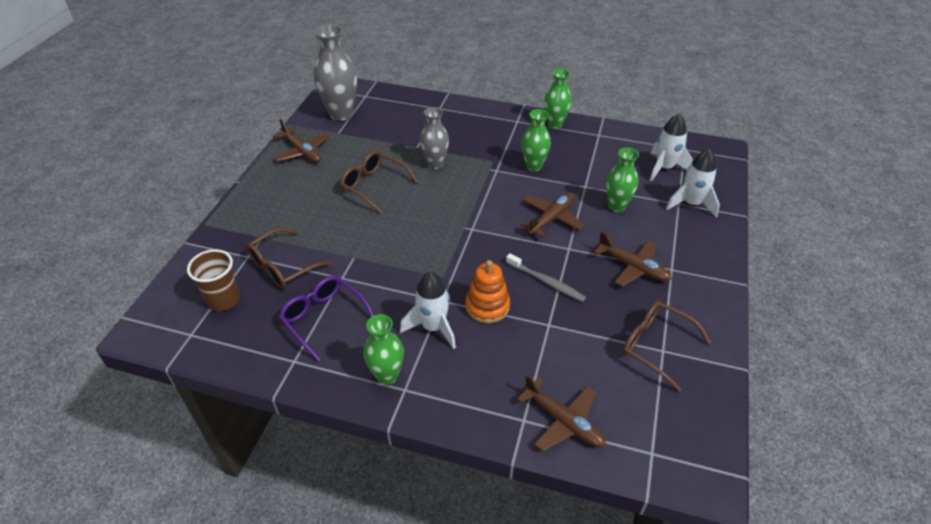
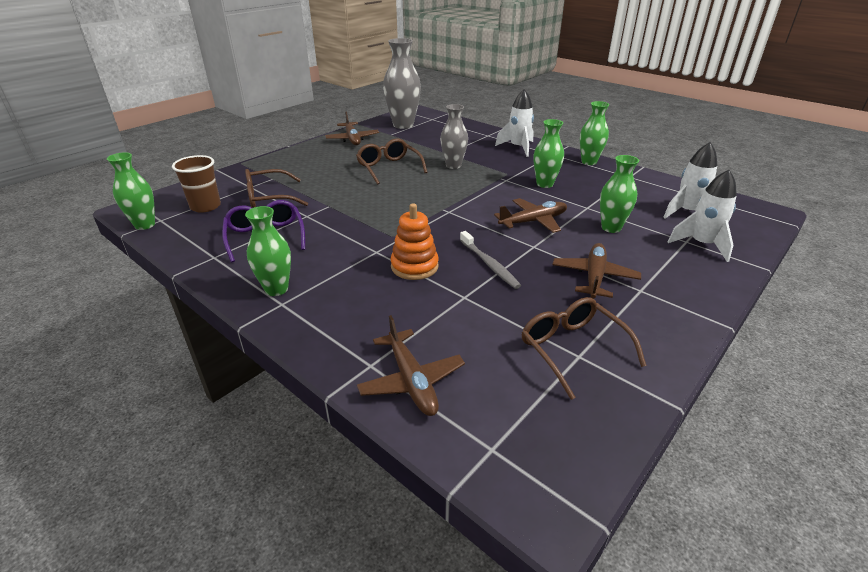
camera: 25 degrees right, 10 degrees down
(180, 347) = (145, 225): none -> green vase
(433, 327) = (350, 268): white rocket -> white rocket (518, 148)
(633, 267) = (594, 277): brown plane -> brown plane turned 135 degrees counterclockwise

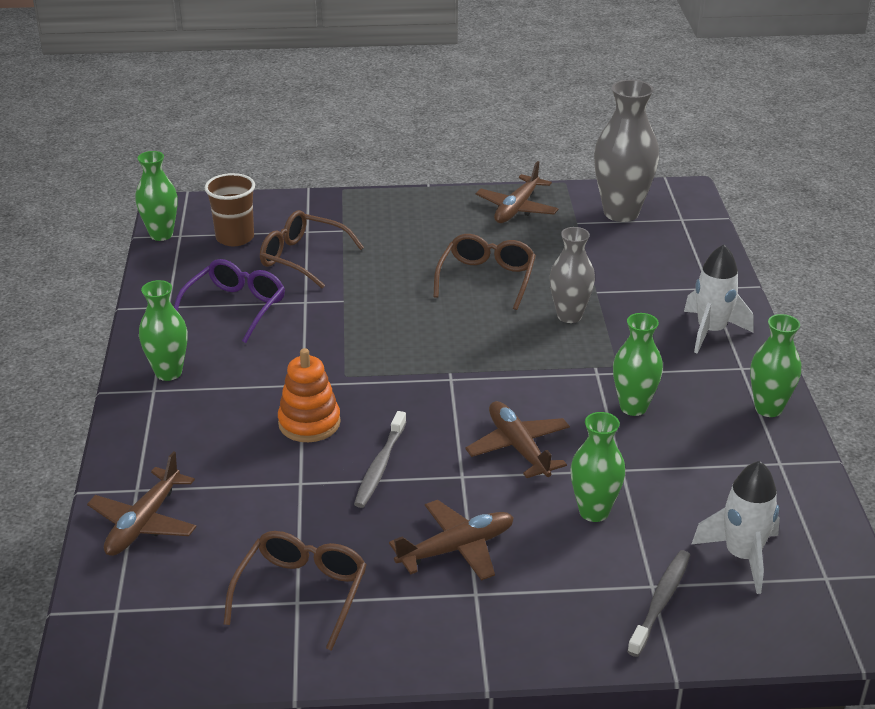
camera: 45 degrees right, 0 degrees up
(533, 221) = (518, 447): brown plane -> brown plane turned 135 degrees counterclockwise
(702, 245) = (660, 602): white rocket -> grey toothbrush

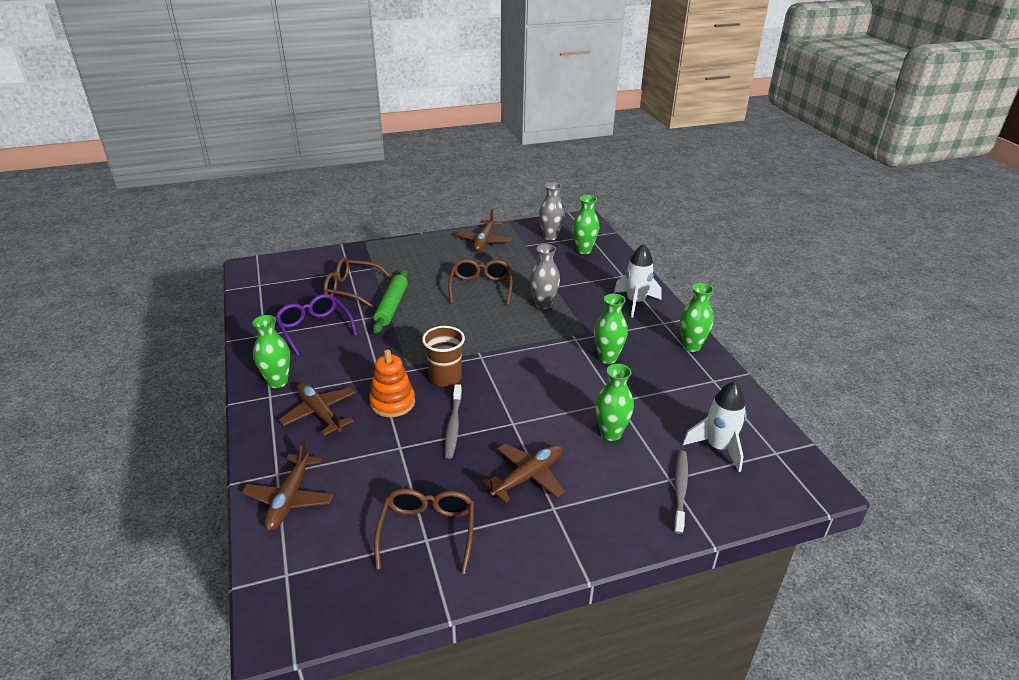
camera: 15 degrees left, 0 degrees up
(161, 235) = (245, 286): green vase -> green vase (583, 250)
(235, 238) = (300, 282): brown cup -> brown cup (445, 378)
(235, 307) = (314, 329): purple glasses -> purple glasses turned 45 degrees counterclockwise
(350, 290) = (392, 306): none -> green rolling pin
(518, 447) = (543, 397): brown plane -> brown plane (320, 413)
(621, 213) = (550, 236): grey vase -> grey vase, size x0.63

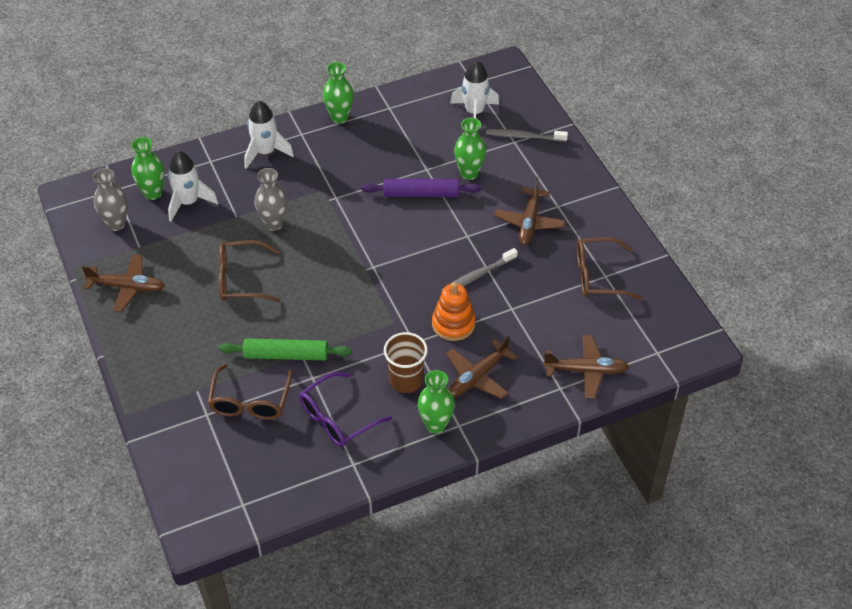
camera: 95 degrees left, 15 degrees up
(445, 378) = (411, 290): brown cup -> brown cup (406, 380)
(453, 426) = (477, 275): grey toothbrush -> grey toothbrush turned 150 degrees clockwise
(528, 477) = (529, 222): brown plane -> brown plane turned 120 degrees counterclockwise
(572, 265) = (189, 202): none -> white rocket
(578, 394) = (421, 194): none -> purple rolling pin
(607, 358) = (364, 174): green vase -> none

